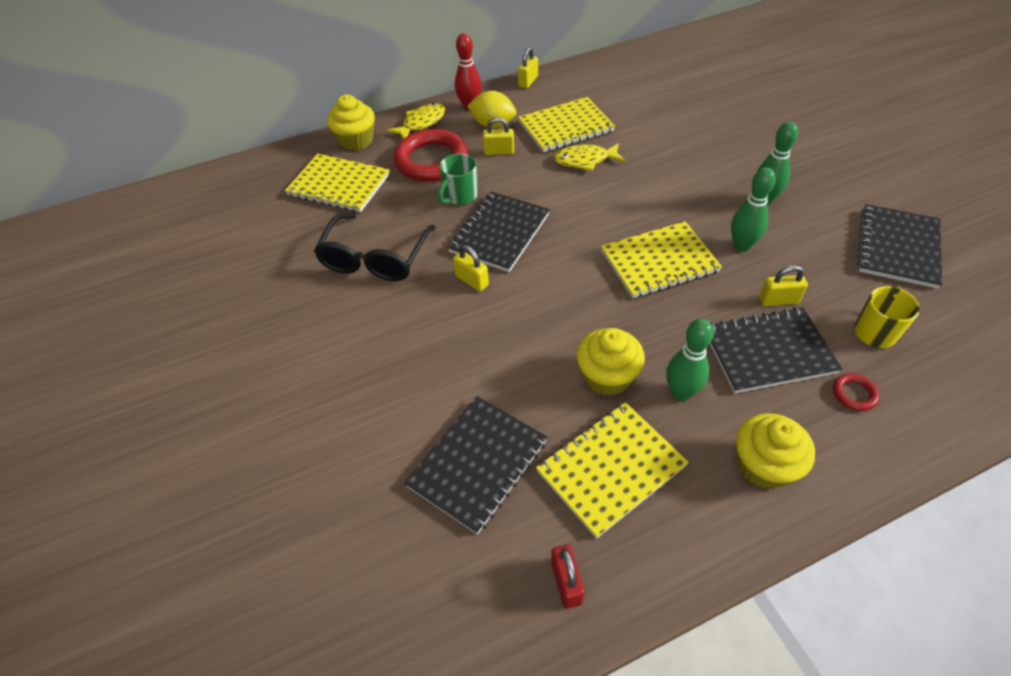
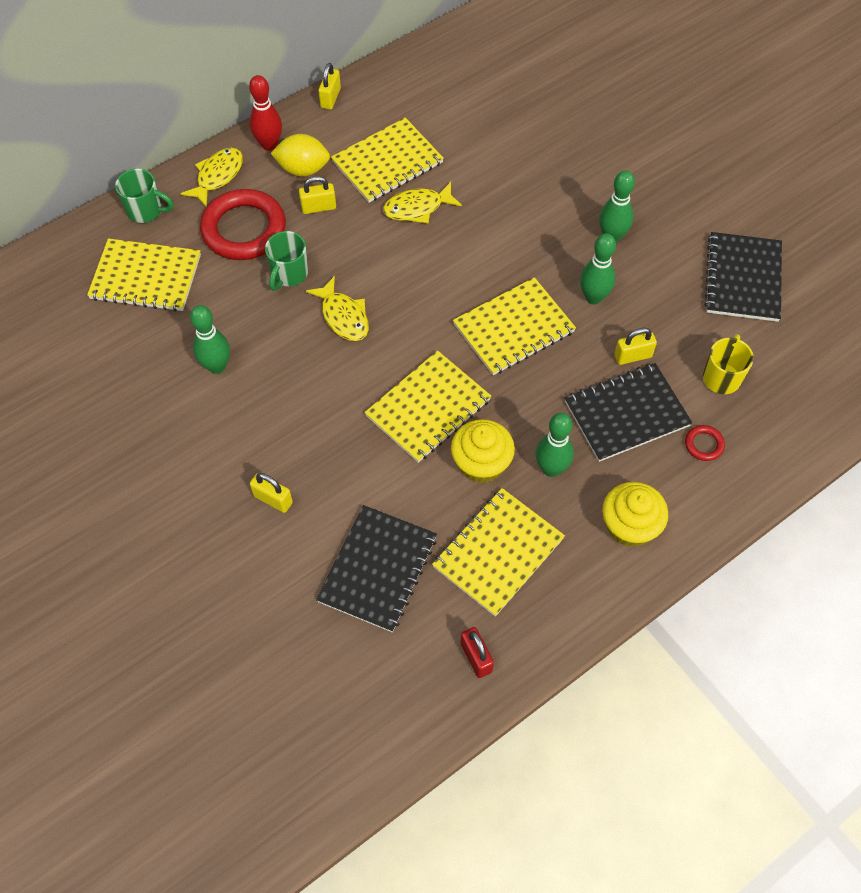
camera: 15 degrees left, 10 degrees up
(356, 140) = (146, 211): yellow cupcake -> green mug
(375, 258) = (217, 366): black glasses -> green bowling pin
(472, 280) = (327, 378): yellow padlock -> yellow padlock (273, 499)
(500, 233) = (343, 316): black notebook -> yellow fish
(562, 318) = (428, 408): none -> yellow notebook

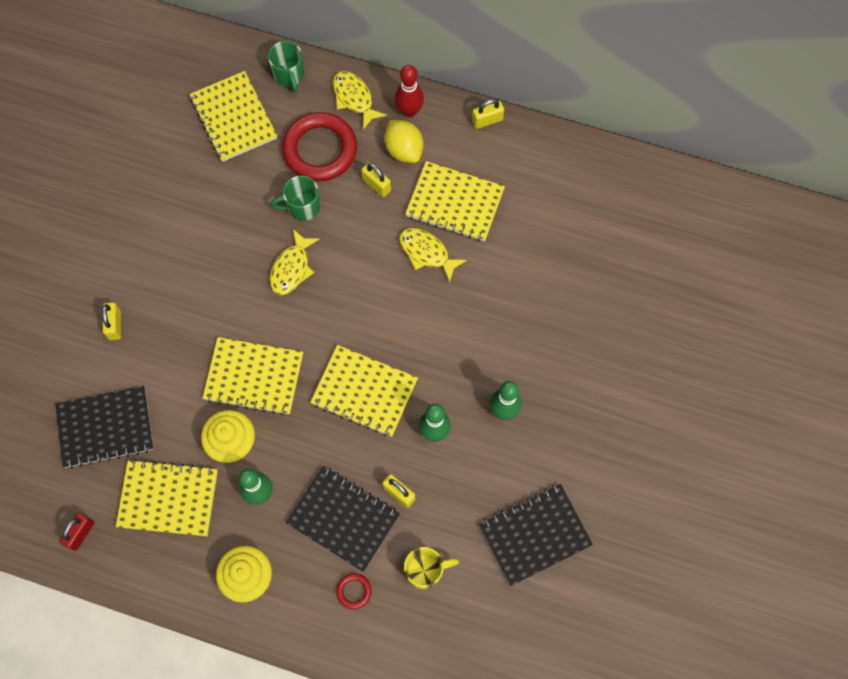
camera: 55 degrees right, 10 degrees up
(217, 176) = (354, 98): yellow fish -> yellow fish turned 120 degrees counterclockwise
(217, 366) = (193, 216): green bowling pin -> none

